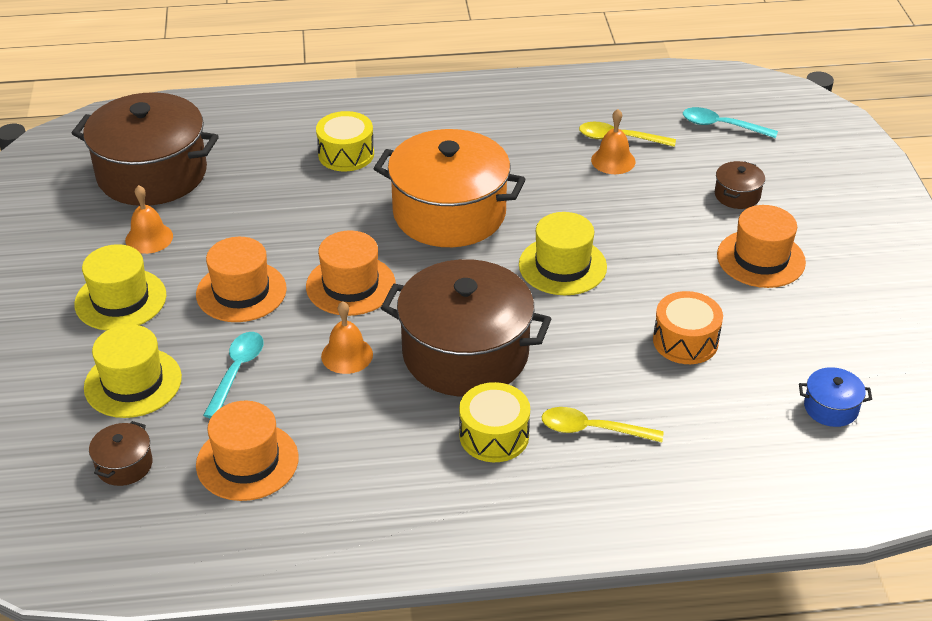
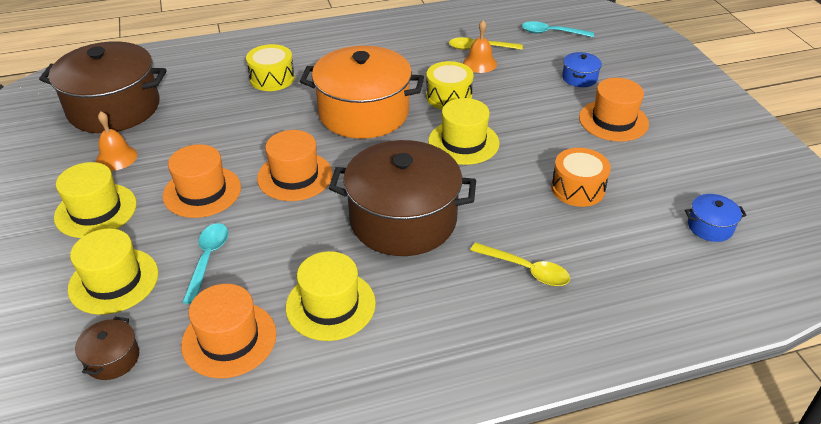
camera: 10 degrees left, 0 degrees up
(347, 355) = (302, 233): orange bell -> none
(362, 440) = (330, 305): none -> yellow hat
(494, 435) = (444, 286): yellow drum -> yellow drum (449, 96)
(592, 430) = (526, 270): yellow spoon -> yellow spoon turned 150 degrees counterclockwise
(737, 195) = (579, 78): brown pot -> blue pot

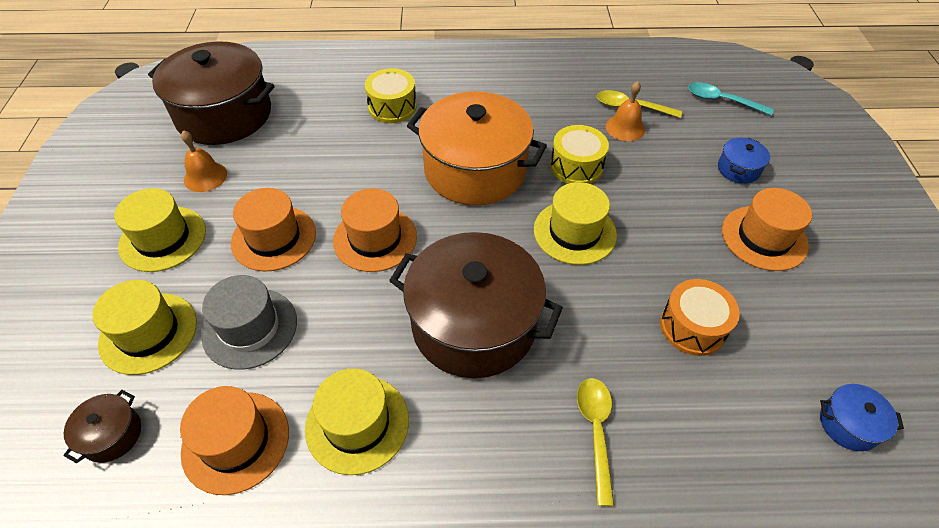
camera: 15 degrees right, 10 degrees up
(208, 259) = (250, 328): turquoise spoon -> grey hat
(526, 270) = (595, 431): yellow spoon -> yellow spoon turned 135 degrees counterclockwise

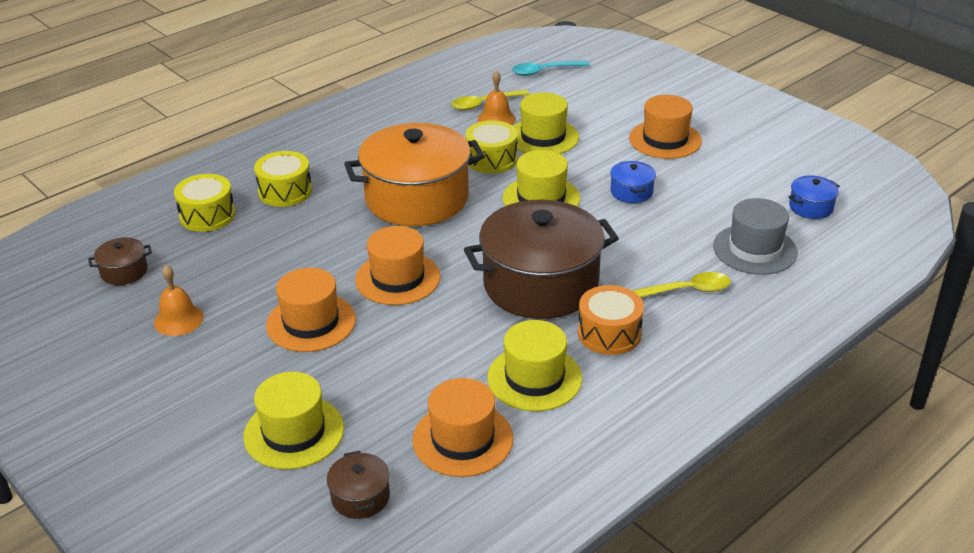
camera: 40 degrees left, 15 degrees down
(163, 238) = (207, 376): yellow hat -> yellow hat (543, 137)
(224, 115) = (124, 271): brown pot -> brown pot, size x0.41
(250, 328) = (376, 380): grey hat -> grey hat (754, 249)
(322, 98) = (207, 215): none -> yellow drum
(595, 431) = (686, 290): yellow spoon -> yellow spoon turned 120 degrees clockwise
(692, 327) = (678, 209): orange drum -> orange drum (609, 333)
(738, 169) = (604, 108): blue pot -> blue pot (631, 192)

